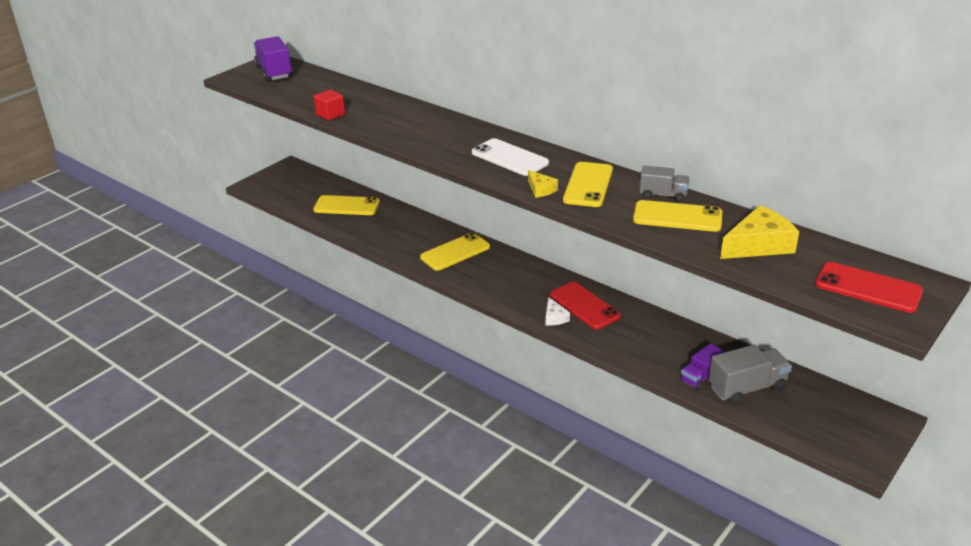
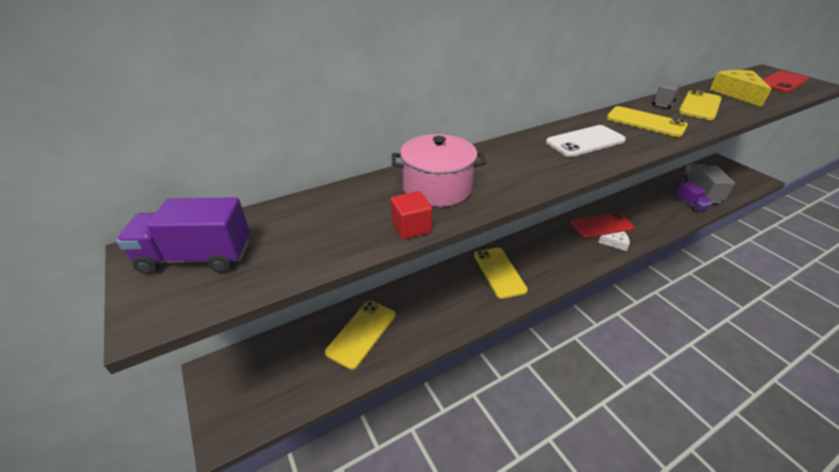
camera: 70 degrees left, 5 degrees up
(383, 113) = (437, 188): none -> pink pot
(540, 189) = (654, 141): yellow cheese -> none

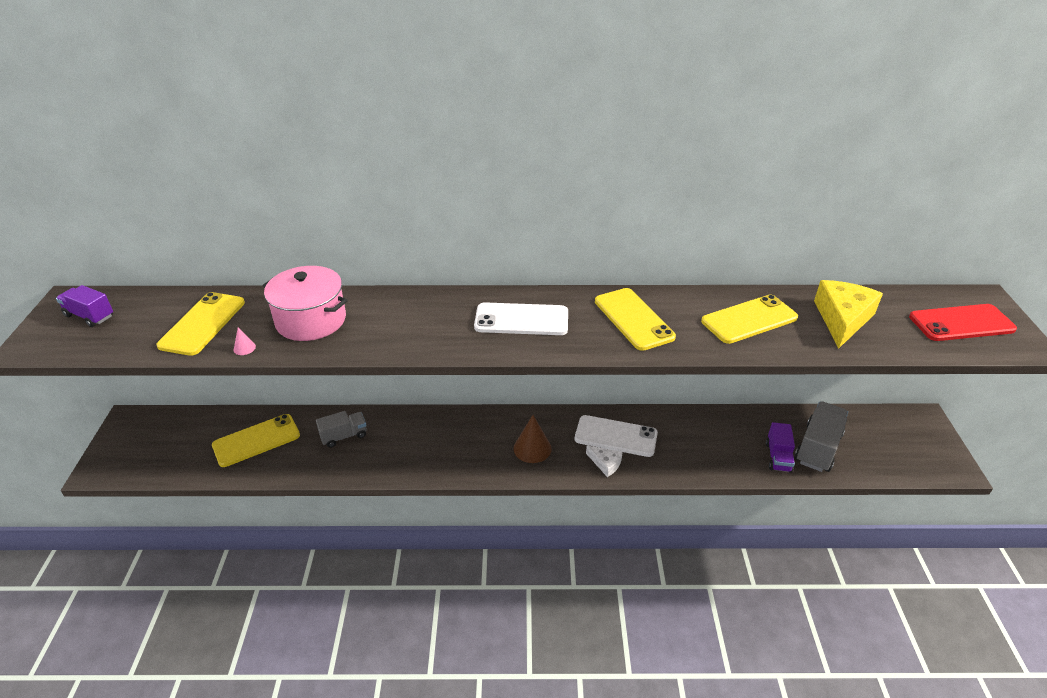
camera: 30 degrees right, 0 degrees up
(196, 257) = (89, 316): purple truck -> purple truck, size x0.62
(411, 227) = (244, 348): red cube -> pink cone
(499, 272) = (436, 439): yellow phone -> yellow phone (202, 324)
(565, 252) = (532, 448): none -> brown cone
(601, 225) = (616, 436): red phone -> white phone
(663, 103) = (706, 301): grey truck -> grey truck (344, 436)

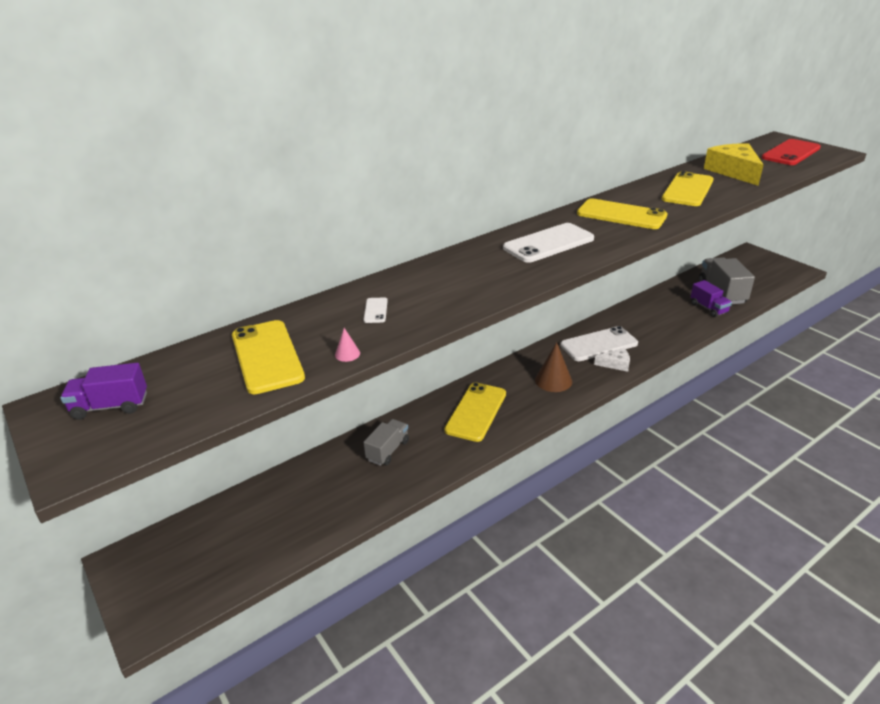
camera: 35 degrees left, 5 degrees down
(256, 440) = (304, 498): yellow phone -> yellow phone (476, 412)
(311, 320) = (375, 310): pink pot -> white phone

